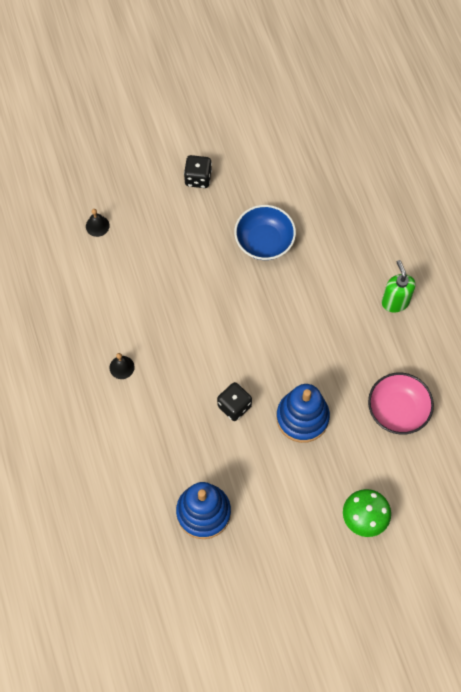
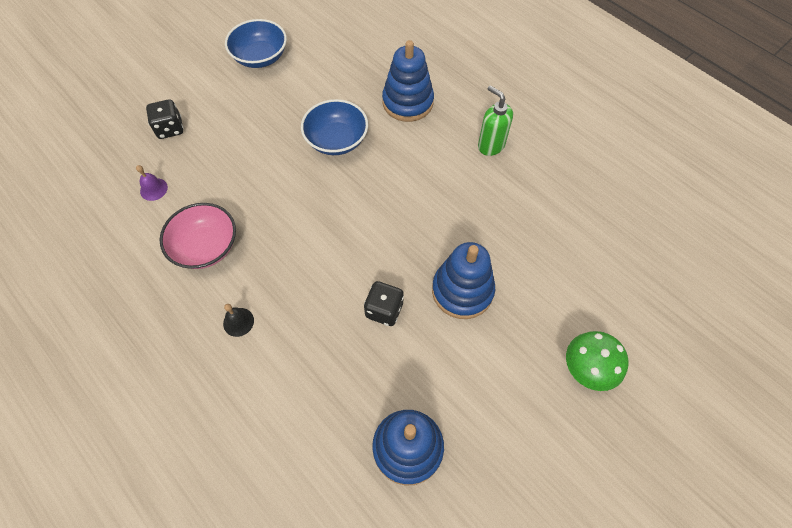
camera: 25 degrees left, 5 degrees down
(97, 226) = (153, 189): black bell -> purple bell
(198, 178) = (243, 109): black dice -> black dice (170, 129)
(234, 128) = (260, 57): none -> blue bowl
(344, 229) = (408, 102): none -> blue stacking toy
(397, 410) = (552, 242): pink bowl -> pink bowl (206, 247)

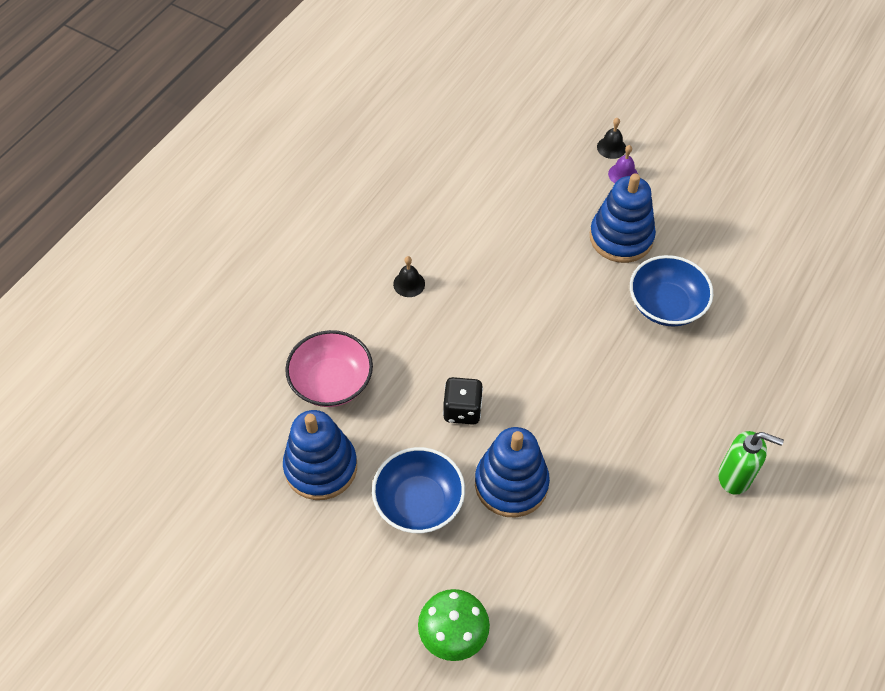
camera: 75 degrees right, 5 degrees down
(153, 189) = (531, 162): purple bell -> purple bell (623, 174)
(170, 129) = (611, 147): black dice -> black bell
(206, 247) = (481, 229): pink bowl -> pink bowl (331, 382)
(260, 57) = (754, 193): blue bowl -> blue bowl (419, 502)
(408, 102) = (760, 366): blue stacking toy -> blue stacking toy (621, 237)
(490, 145) = (735, 477): green soap dispenser -> green soap dispenser turned 75 degrees clockwise

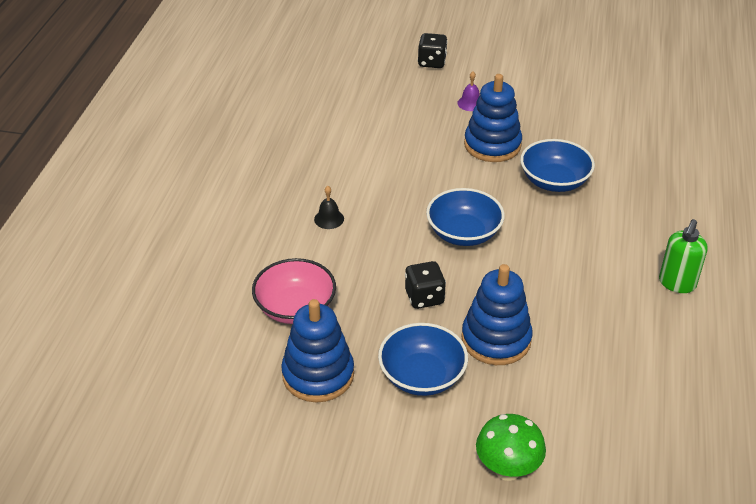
camera: 20 degrees left, 15 degrees down
(538, 343) = (463, 233): none -> blue bowl
(606, 106) = (432, 62): none -> black dice
(611, 147) = (451, 88): black bell -> none
(735, 477) = (677, 283): green soap dispenser -> green soap dispenser turned 120 degrees clockwise

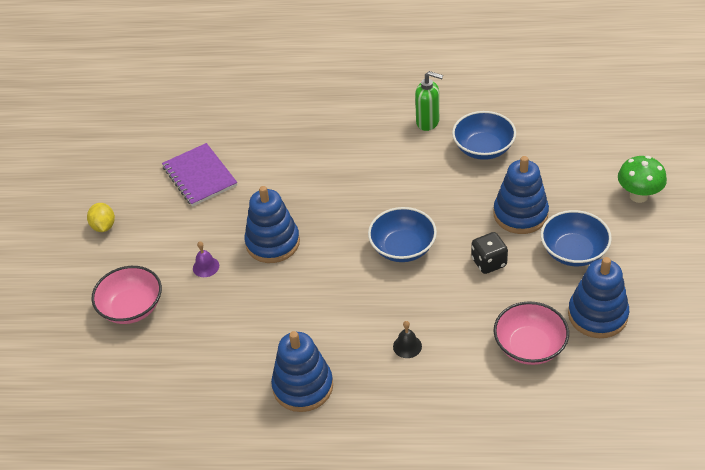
camera: 95 degrees left, 5 degrees up
(307, 149) = (303, 386): none -> blue stacking toy
(432, 62) = (131, 307): black dice -> pink bowl
(536, 49) = (104, 226): none -> yellow lemon
(554, 181) = (319, 197): blue bowl -> blue bowl (483, 148)
(598, 105) = (200, 176): none -> purple notebook

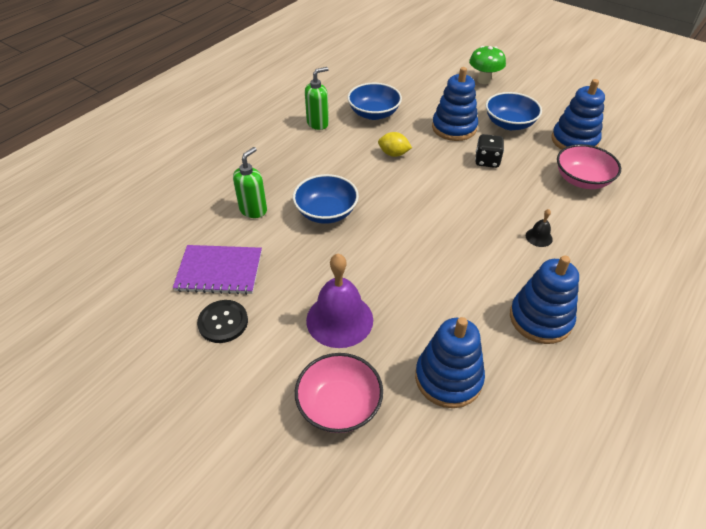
camera: 60 degrees left, 0 degrees up
(104, 226) = (199, 377): yellow lemon -> yellow lemon (393, 154)
(155, 208) = (223, 322): none -> black button
(206, 267) = (339, 319): purple bell -> purple bell, size x2.23
(273, 243) = (355, 261): blue stacking toy -> blue stacking toy (448, 378)
(278, 153) = (253, 210): none -> green soap dispenser
(403, 248) = (433, 193): blue bowl -> blue bowl (326, 212)

